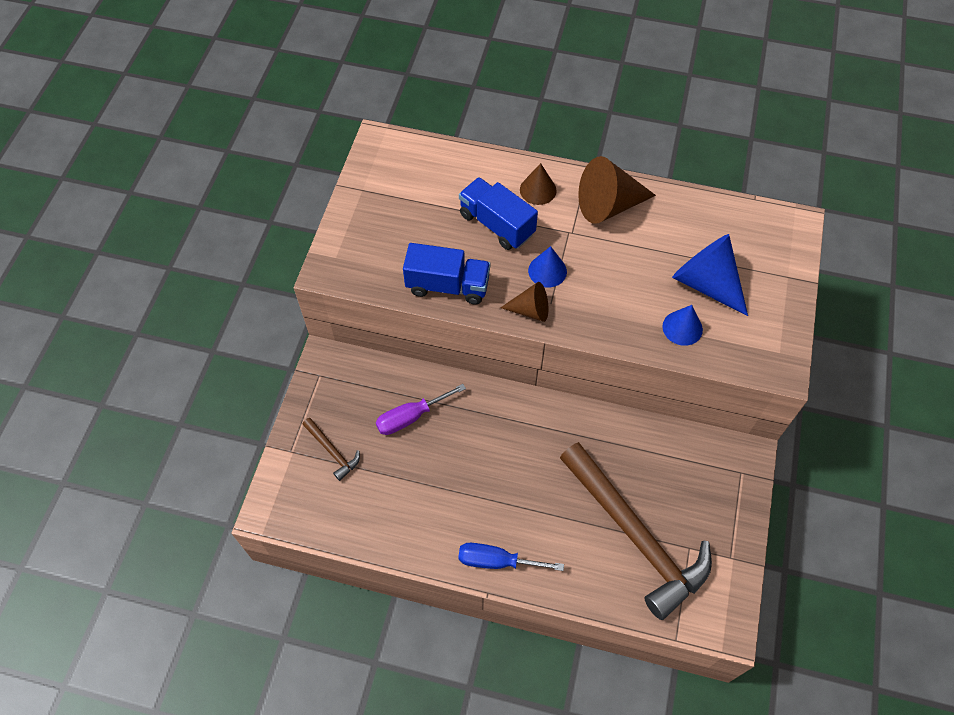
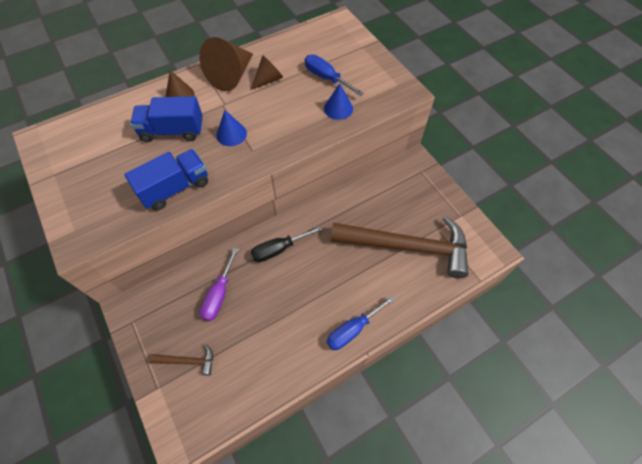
camera: 45 degrees left, 0 degrees up
(504, 422) = (278, 249): none -> black screwdriver
(530, 310) = (243, 163): brown cone -> brown cone (268, 80)
(706, 283) = (326, 78): blue cone -> blue screwdriver

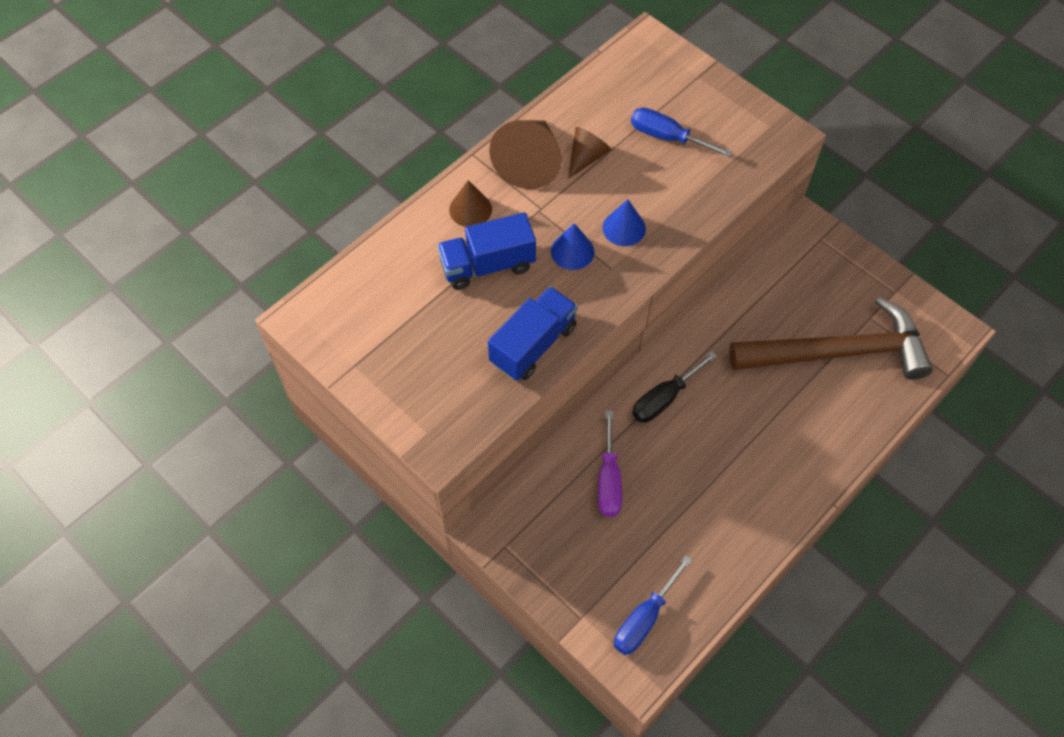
camera: 15 degrees left, 0 degrees up
(187, 361) = (605, 575): brown hammer -> none
(338, 108) = (702, 180): blue cone -> blue cone (624, 228)
(353, 329) = (805, 480): blue screwdriver -> blue screwdriver (644, 619)

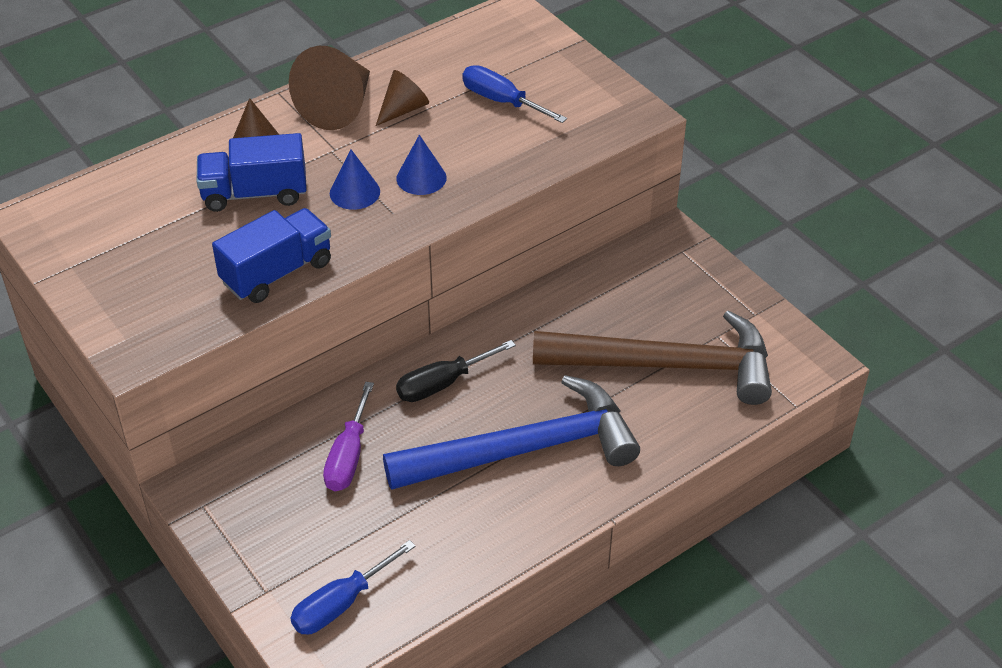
camera: 10 degrees right, 15 degrees down
(747, 450) = (524, 449): none -> blue hammer

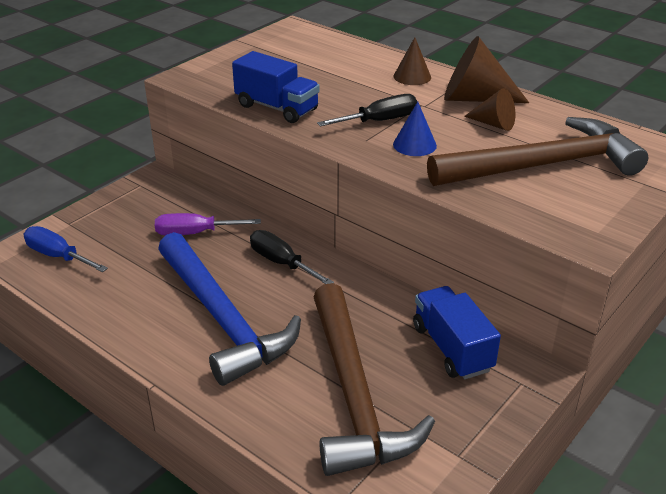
camera: 75 degrees right, 10 degrees down
(255, 193) = (355, 86): blue truck -> blue truck (452, 348)
(354, 192) = (380, 121): blue cone -> black screwdriver
(501, 101) = (543, 165): blue screwdriver -> brown hammer

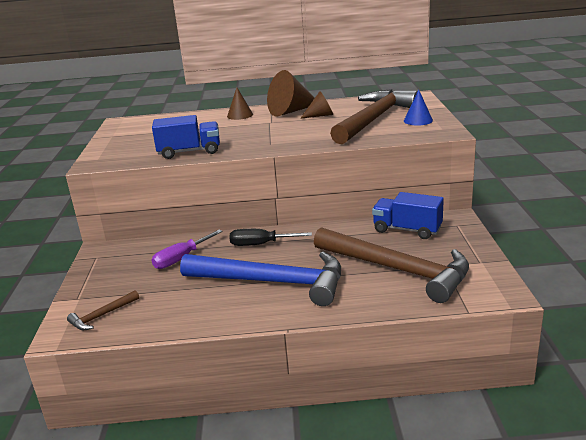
camera: 40 degrees left, 10 degrees down
(58, 256) = (102, 316): blue screwdriver -> brown hammer
(380, 121) = (261, 135): black screwdriver -> none
(414, 145) = (299, 135): blue cone -> blue cone (418, 120)

